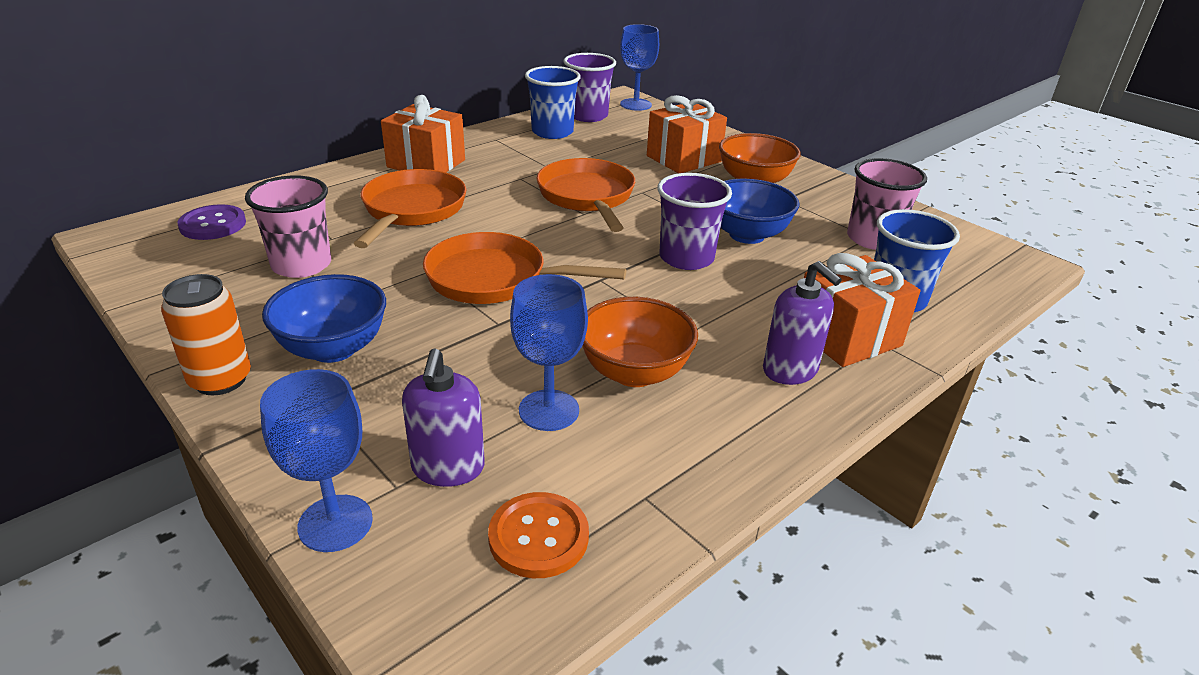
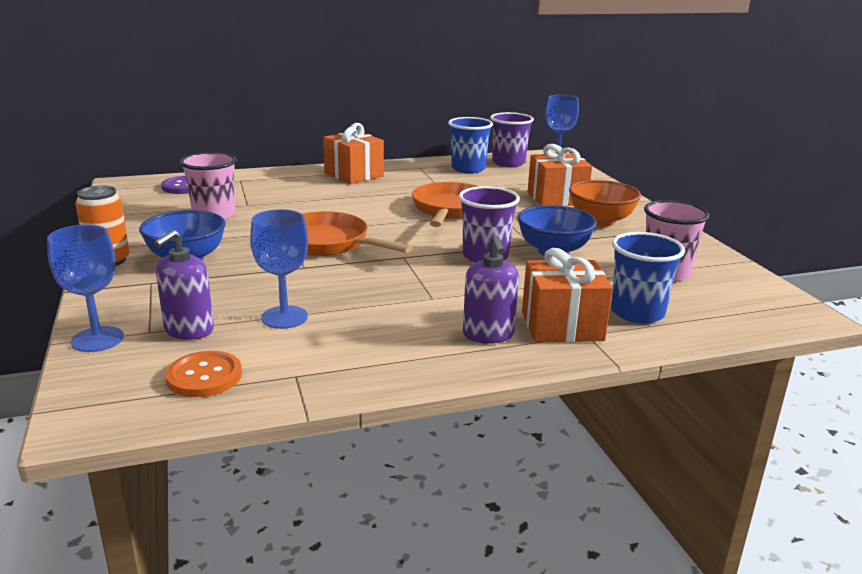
camera: 25 degrees right, 10 degrees down
(412, 210) = (315, 198): orange pan -> none
(634, 372) = (367, 311): orange bowl -> none

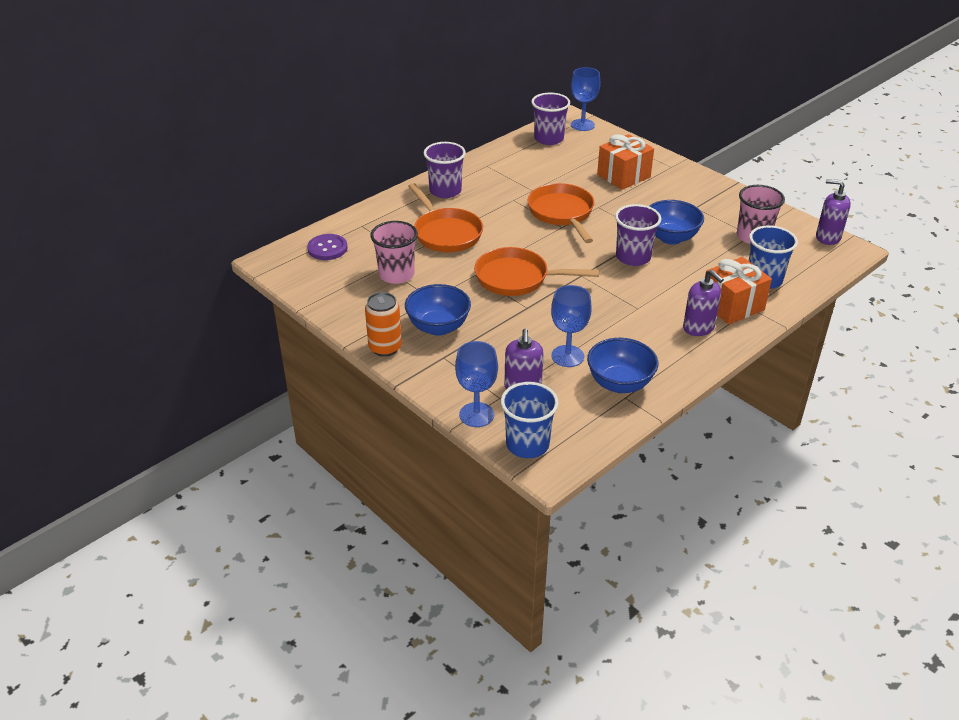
camera: 25 degrees left, 15 degrees up
(204, 376) = (576, 417): orange button -> none
(308, 360) = (619, 383): none -> blue bowl
(309, 199) = (446, 233): none -> orange pan
(354, 175) = (445, 191): orange gift -> purple cup
(468, 169) = (526, 156): blue cup -> blue cup (527, 444)
(601, 221) = (674, 194): orange bowl -> none
(777, 295) = (827, 237): none -> purple soap dispenser

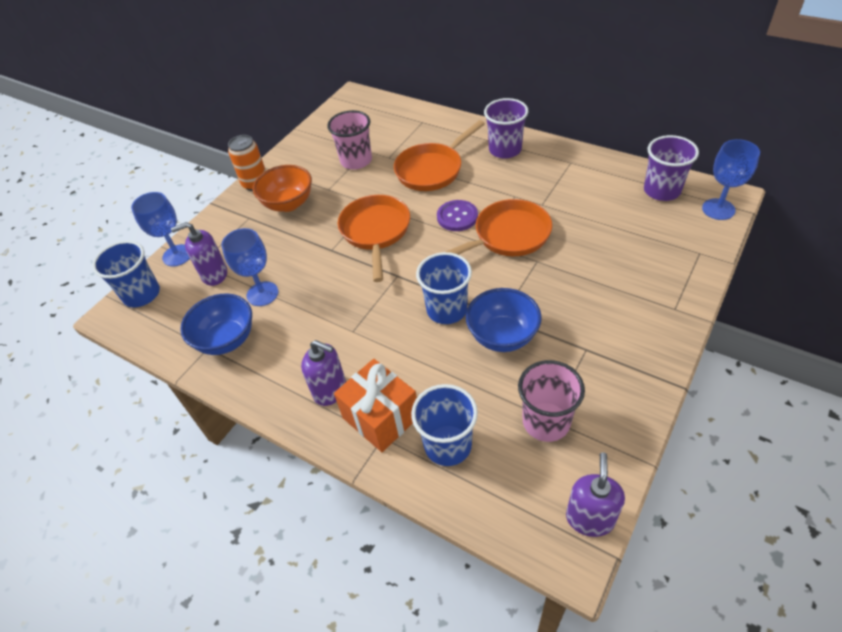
camera: 80 degrees right, 10 degrees up
(327, 248) = (380, 116): purple button -> purple button (457, 217)
(438, 327) = (288, 204): blue bowl -> orange bowl
(623, 176) = (619, 269): orange gift -> none
(633, 257) = (447, 310): purple cup -> blue cup
(698, 328) = (330, 390): purple soap dispenser -> purple soap dispenser turned 105 degrees counterclockwise

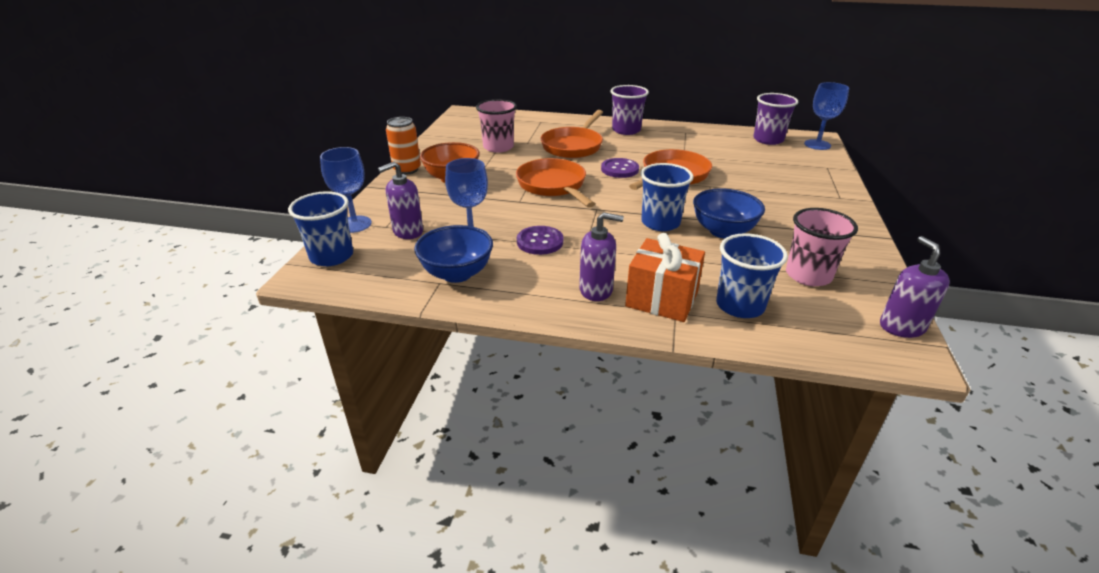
camera: 25 degrees left, 15 degrees down
(318, 313) = (540, 242): none -> purple button

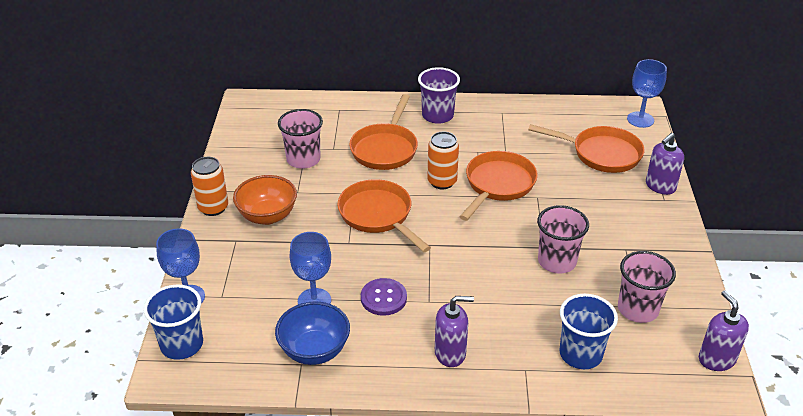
camera: 10 degrees left, 5 degrees up
(407, 231) = (247, 301): purple soap dispenser -> purple soap dispenser (660, 186)
(619, 169) = (442, 182): purple button -> orange can
(660, 223) = (495, 257): blue cup -> none
(662, 299) = (511, 356): orange gift -> none
(723, 231) = (557, 261): blue bowl -> pink cup
(768, 140) = (590, 116): purple cup -> none
(777, 163) = (601, 154): none -> orange pan

